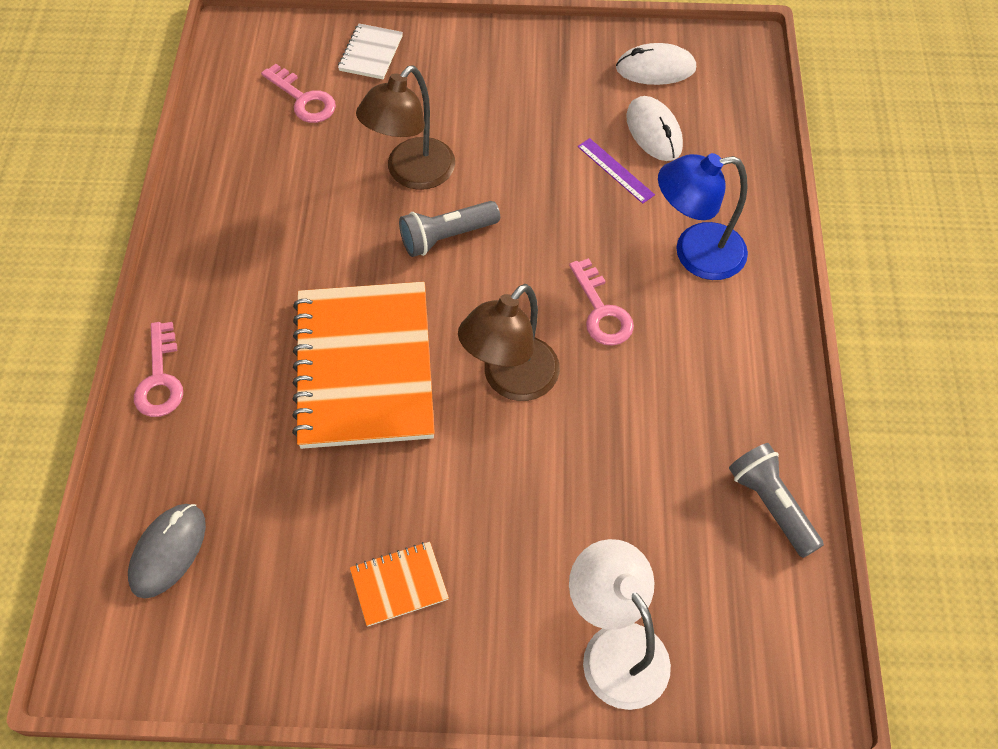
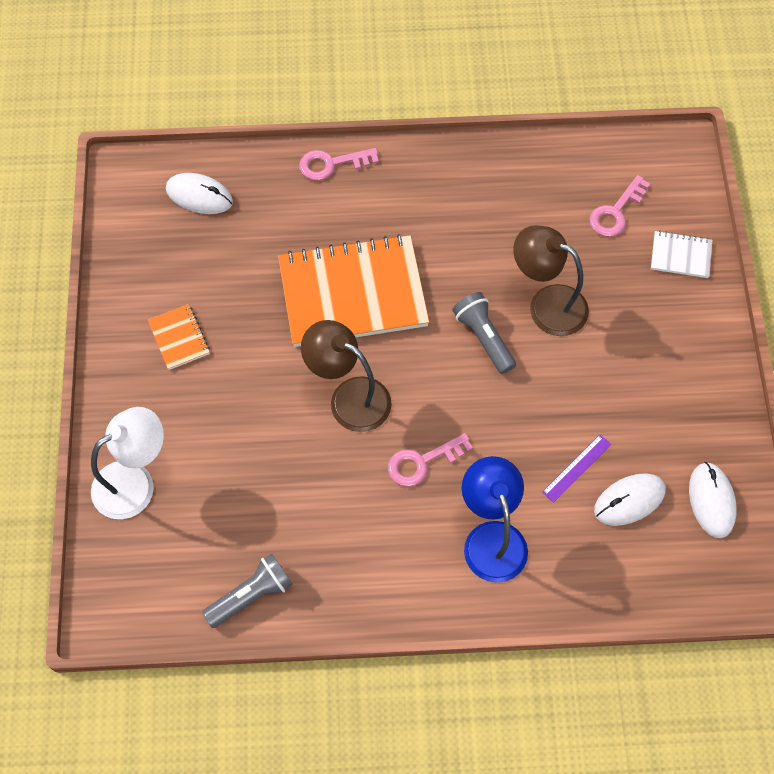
camera: 85 degrees right, 5 degrees up
(168, 551) = (199, 196): grey mouse -> white mouse

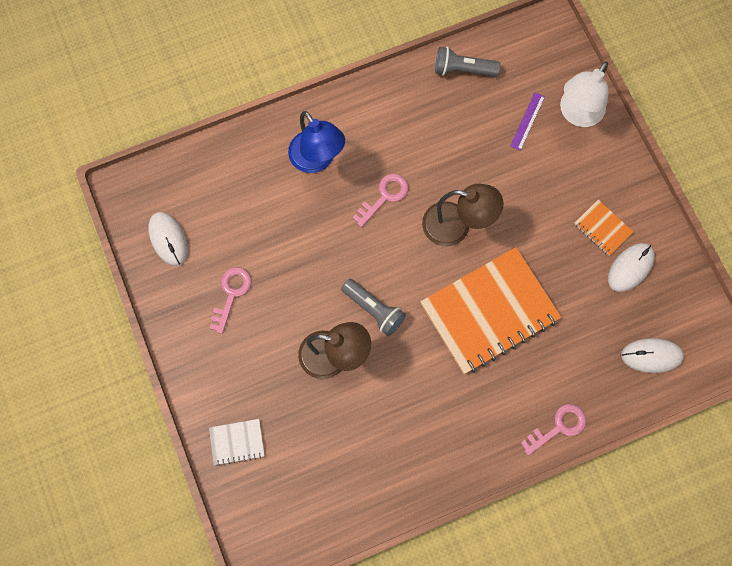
camera: 160 degrees right, 10 degrees up
(251, 595) = (462, 69): grey flashlight -> grey flashlight turned 60 degrees clockwise
(576, 468) = (272, 230): purple ruler -> purple ruler (527, 121)
(616, 212) = (302, 466): pink key -> pink key (231, 294)
(629, 500) = (228, 219): white mouse -> white mouse (630, 268)

